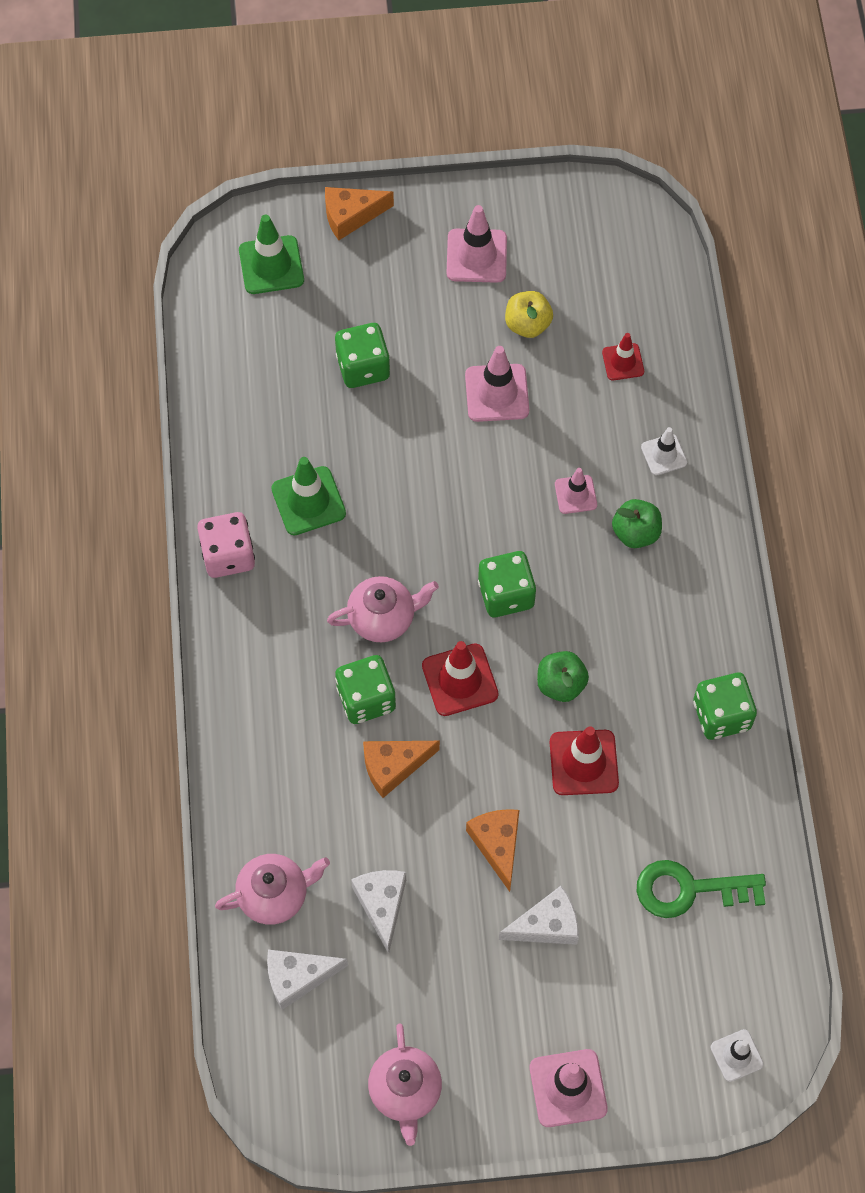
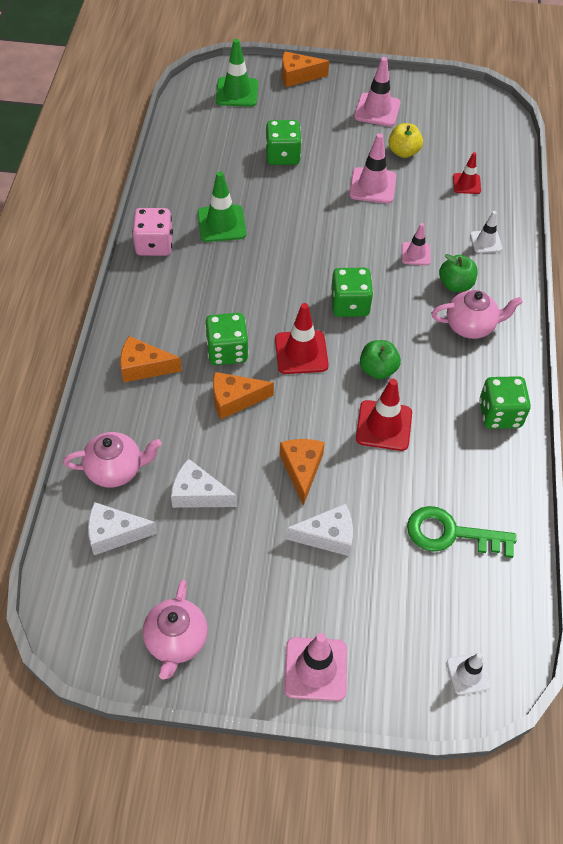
camera: 10 degrees right, 10 degrees down
(268, 745) = (144, 367): none -> orange cheese
(382, 905) = (198, 494): white cheese -> white cheese turned 75 degrees counterclockwise
(383, 618) = (254, 303): pink teapot -> pink teapot (470, 326)

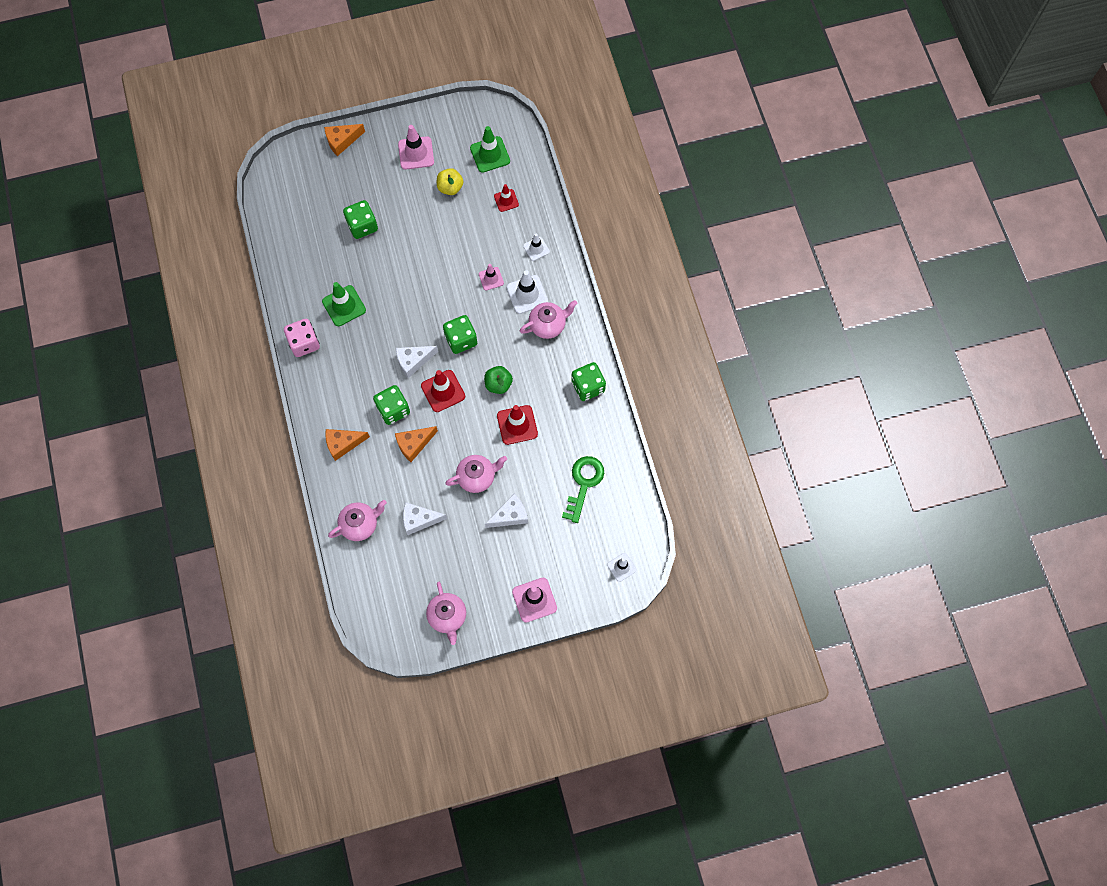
camera: 20 degrees left, 15 degrees up
(114, 533) = (380, 566): white cheese -> white cheese (413, 361)
(237, 92) = (301, 176): green traffic cone -> green traffic cone (490, 154)
(301, 470) = (477, 477): orange cheese -> pink teapot
(372, 186) = (439, 229): pink traffic cone -> none
(451, 534) = (584, 483): green key -> green key turned 120 degrees clockwise
(455, 284) = (527, 294): green apple -> white traffic cone

